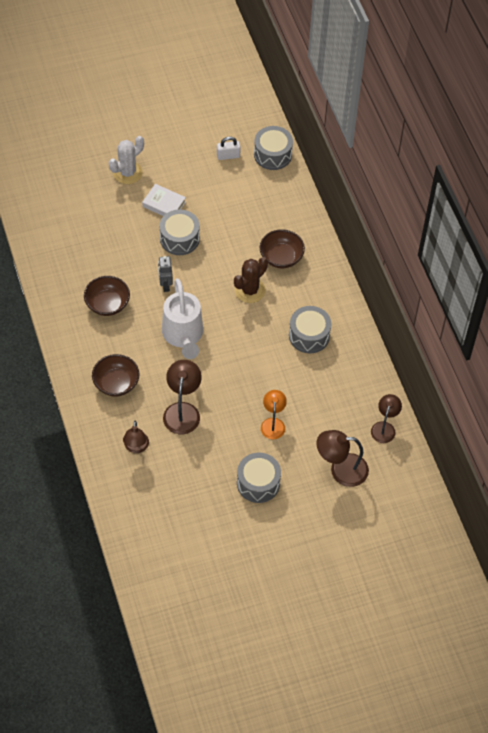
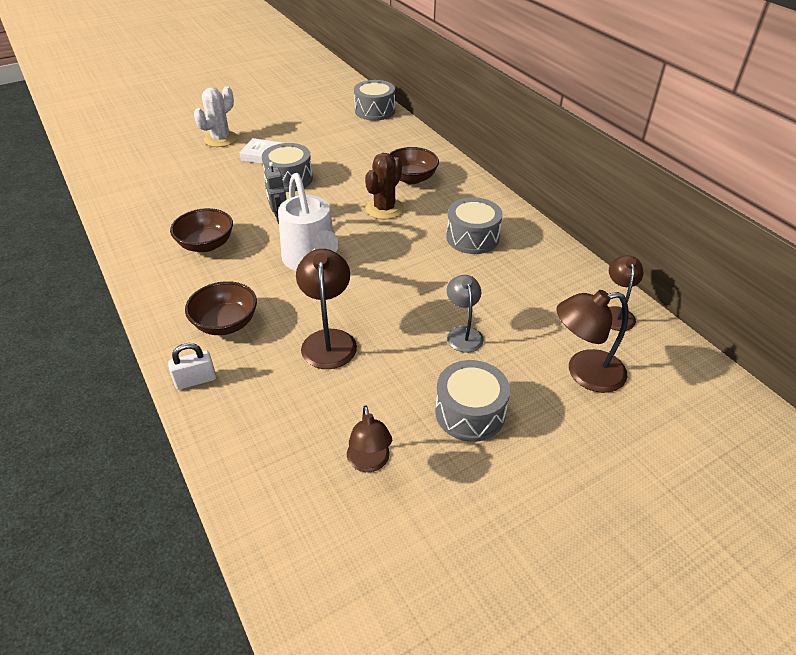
camera: 10 degrees left, 15 degrees down
(136, 447) = (266, 398): brown lamp -> brown lamp (369, 462)
(228, 156) = (328, 116): white padlock -> white padlock (196, 380)
(273, 423) = (463, 333): orange lamp -> grey lamp

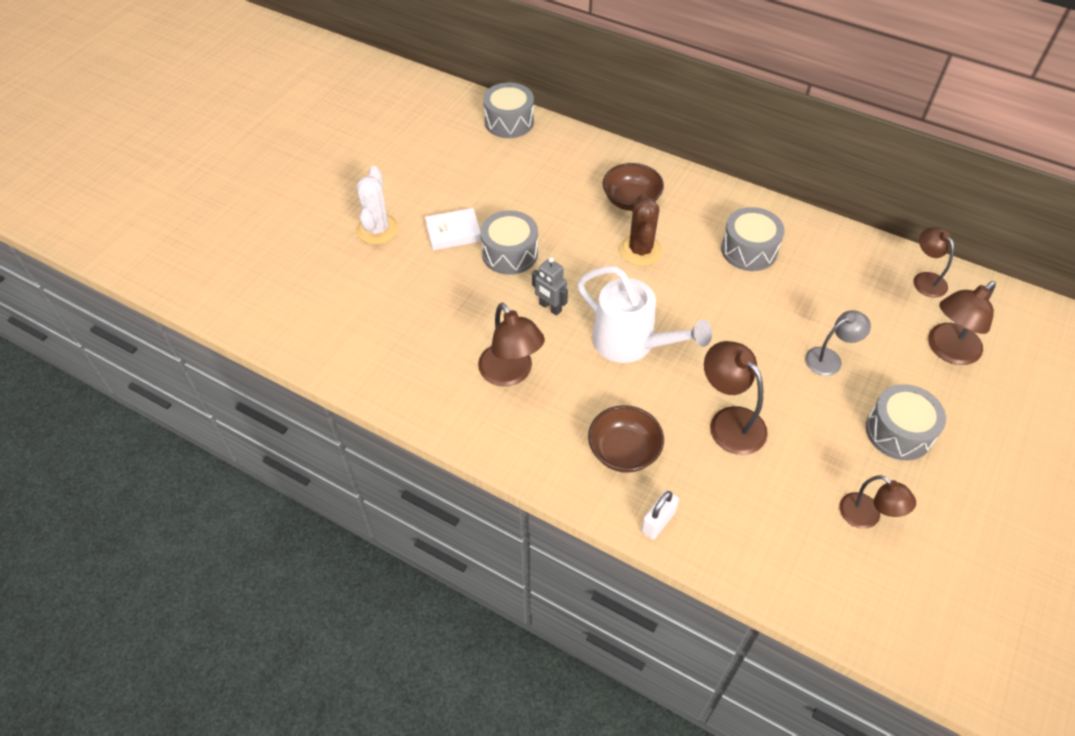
camera: 30 degrees left, 10 degrees up
(206, 244) = (511, 373): brown bowl -> brown lamp
(463, 333) = (829, 359): grey lamp -> grey lamp turned 105 degrees clockwise

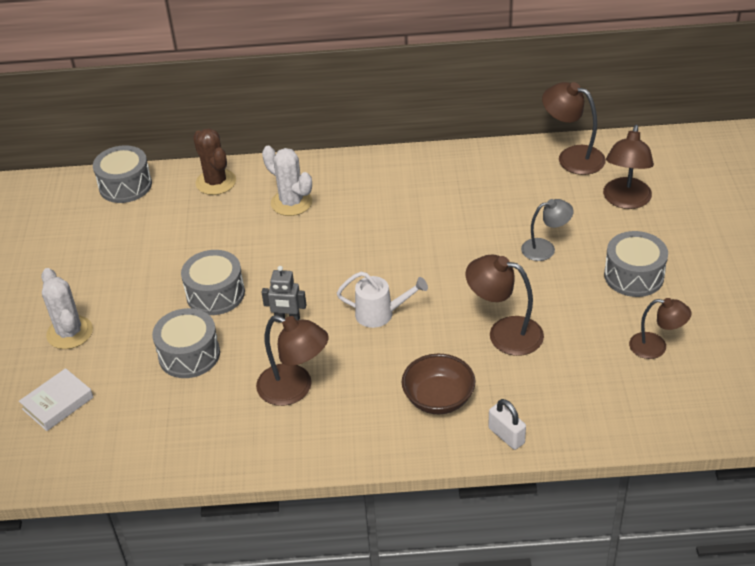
camera: 30 degrees left, 10 degrees down
(453, 233) = (148, 301): white book -> white book (58, 403)
(631, 201) = (291, 202): brown bowl -> white cactus
(631, 343) = (380, 314): white watering can -> white watering can, size x0.62
(640, 250) = (331, 238): brown cactus -> brown cactus (216, 182)
(658, 522) = (506, 435): white padlock -> white padlock turned 45 degrees counterclockwise
(749, 250) = (421, 197): grey drum -> grey drum (189, 355)
(829, 359) = (545, 248): grey lamp -> grey lamp turned 45 degrees clockwise
(925, 279) = (572, 157): brown lamp -> brown lamp, size x1.50

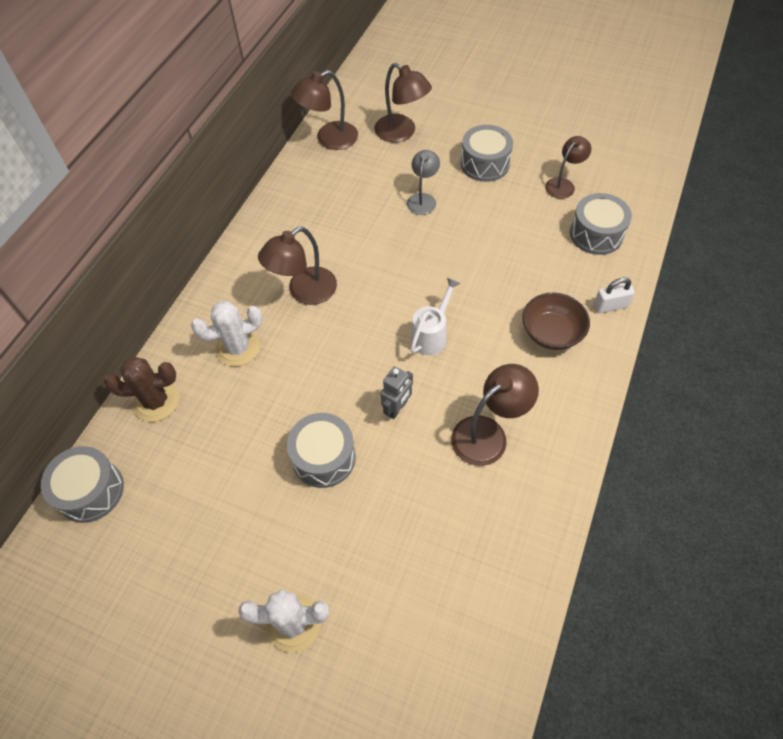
camera: 65 degrees left, 15 degrees up
(58, 403) = (396, 667): white book -> none
(189, 355) = (395, 510): grey drum -> grey drum (596, 234)
(504, 333) = (501, 262): brown lamp -> brown lamp (304, 292)

